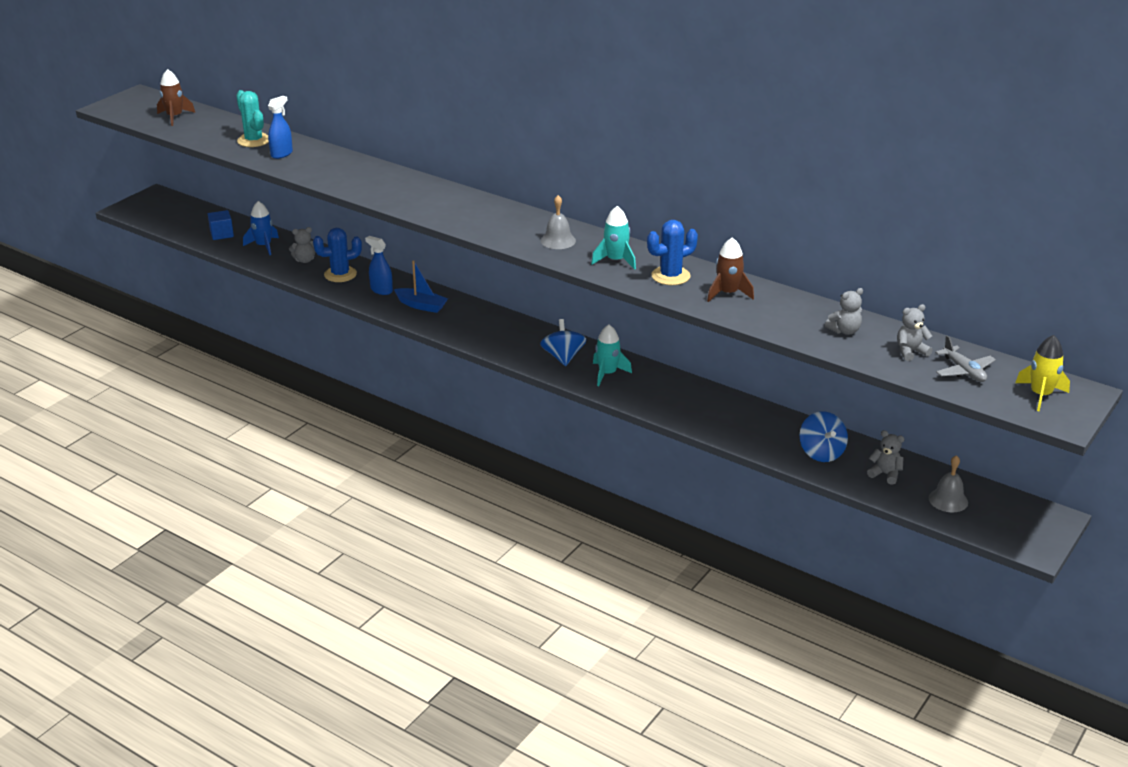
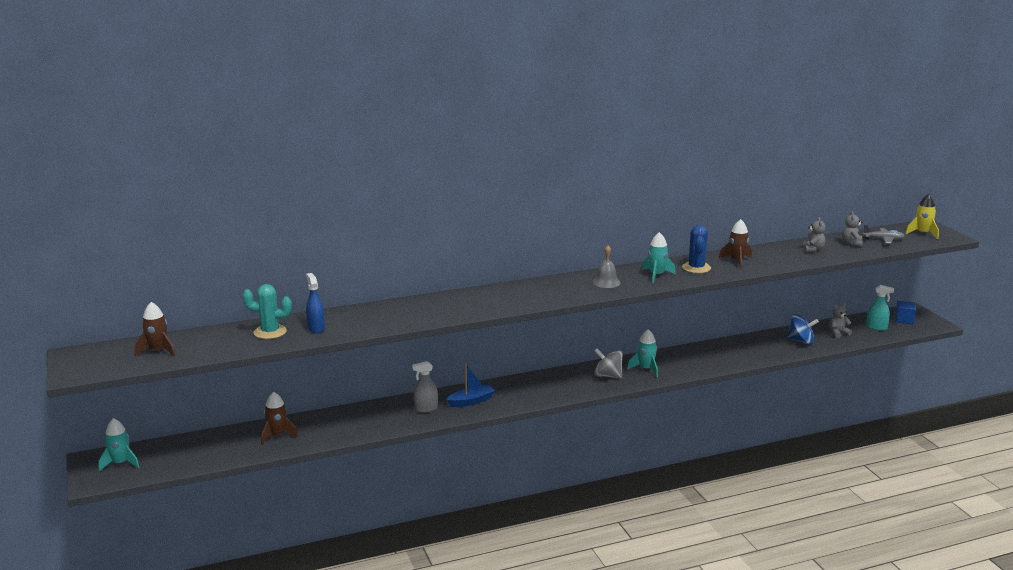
camera: 55 degrees left, 10 degrees down
(160, 207) = (120, 463): none -> turquoise rocket
(222, 234) = (224, 448): blue cube -> blue cube (904, 320)
(264, 246) = (277, 435): blue rocket -> brown rocket
(305, 260) = (330, 425): grey teddy bear -> none
(340, 274) = (377, 417): blue cactus -> none
(381, 290) = (426, 409): blue spray bottle -> grey spray bottle
(563, 357) = (608, 376): blue spinning top -> grey spinning top
(948, 500) = (876, 327): grey bell -> turquoise spray bottle

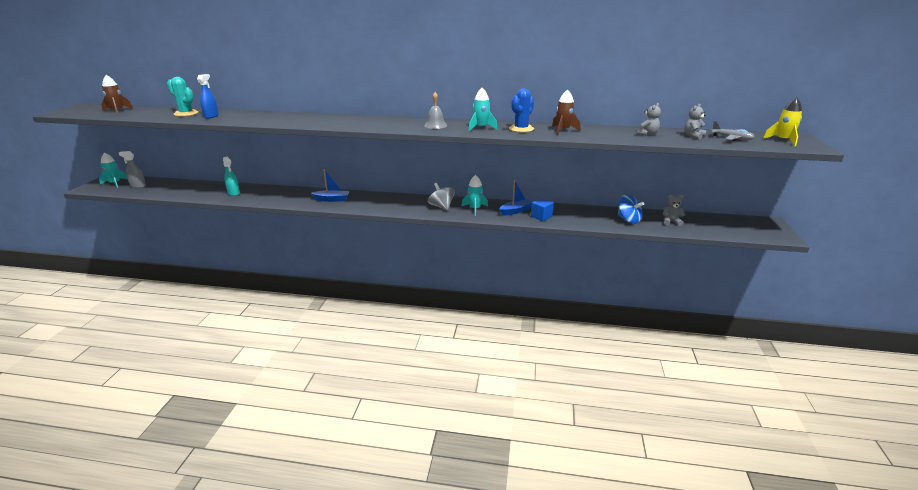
camera: 30 degrees right, 5 degrees up
(277, 435) = (203, 190): brown rocket -> none
(426, 409) = (300, 197): grey spray bottle -> grey spray bottle (138, 186)
(688, 360) = (516, 211): none -> blue boat
(876, 327) = (715, 226): turquoise spray bottle -> turquoise spray bottle (233, 193)
(904, 320) = (751, 226): blue cube -> blue cube (541, 216)

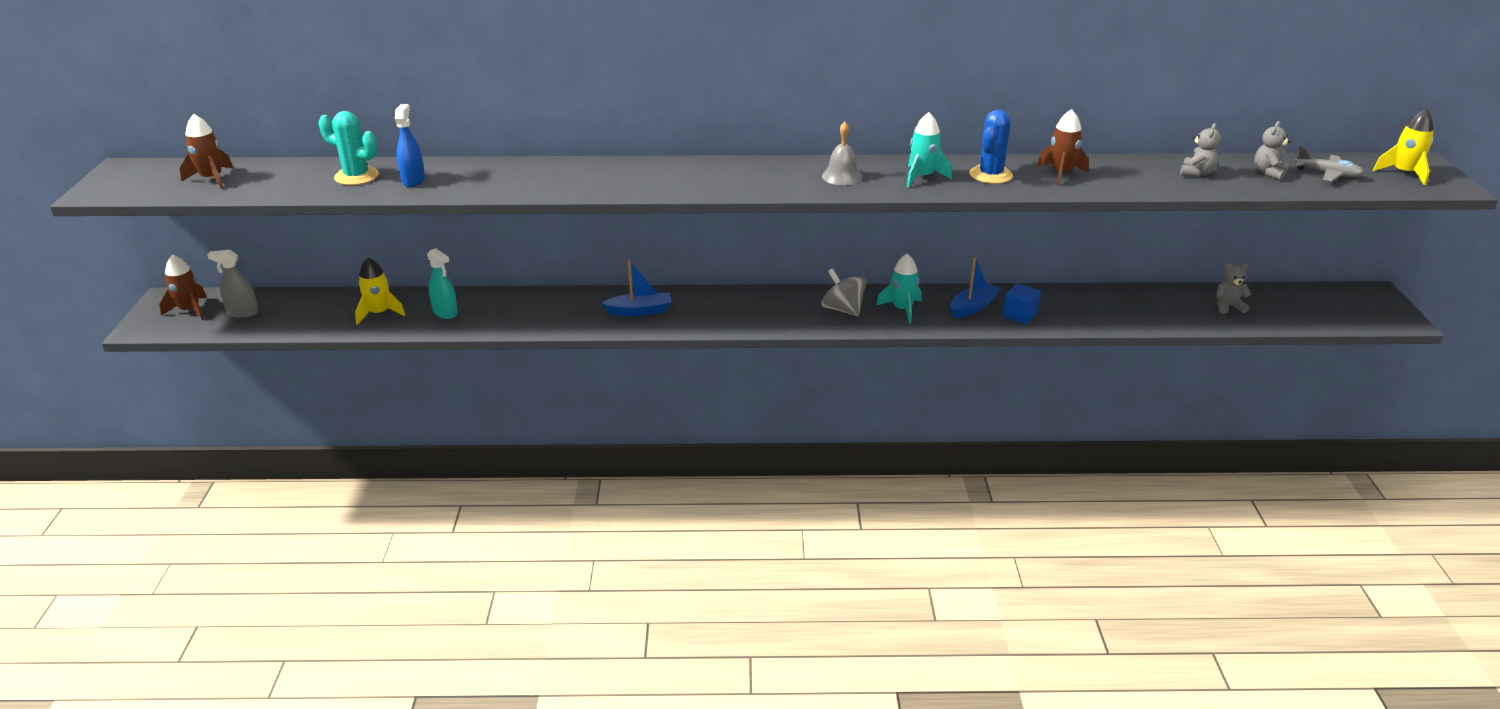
camera: 10 degrees left, 5 degrees up
(115, 183) = (190, 310): turquoise rocket -> brown rocket
(201, 191) = (379, 313): none -> yellow rocket
(628, 220) = (1160, 308): blue spinning top -> none

